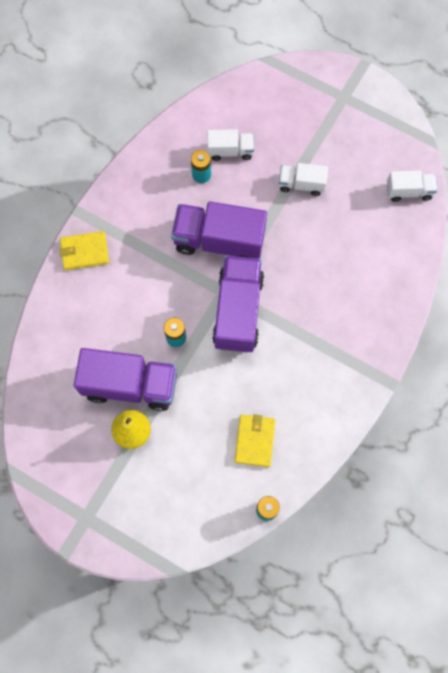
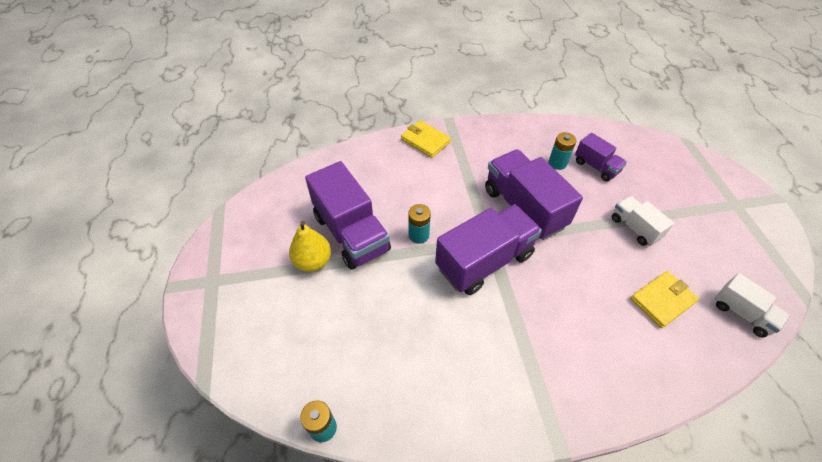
camera: 50 degrees right, 20 degrees down
(230, 151) = (596, 167): white truck -> purple truck
(255, 441) = (384, 362): yellow wallet -> yellow wallet (662, 300)

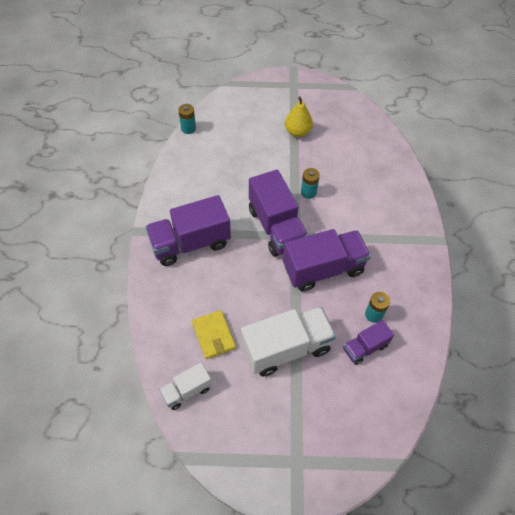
camera: 100 degrees right, 5 degrees up
(351, 233) = (318, 154): purple truck -> purple truck (190, 243)
(425, 141) = (413, 216): yellow wallet -> none
(634, 228) = (286, 348): white truck -> white truck, size x1.86

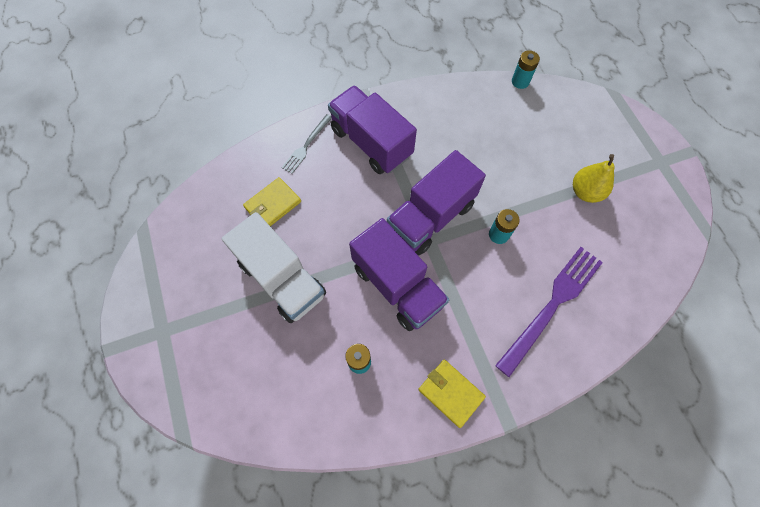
camera: 70 degrees right, 10 degrees up
(167, 291) = (306, 145): none -> grey fork
(187, 391) = (207, 204): white truck -> none
(365, 347) = (312, 364): purple truck -> none
(372, 184) = (552, 305): none -> purple fork
(413, 265) = (450, 393): none -> yellow wallet

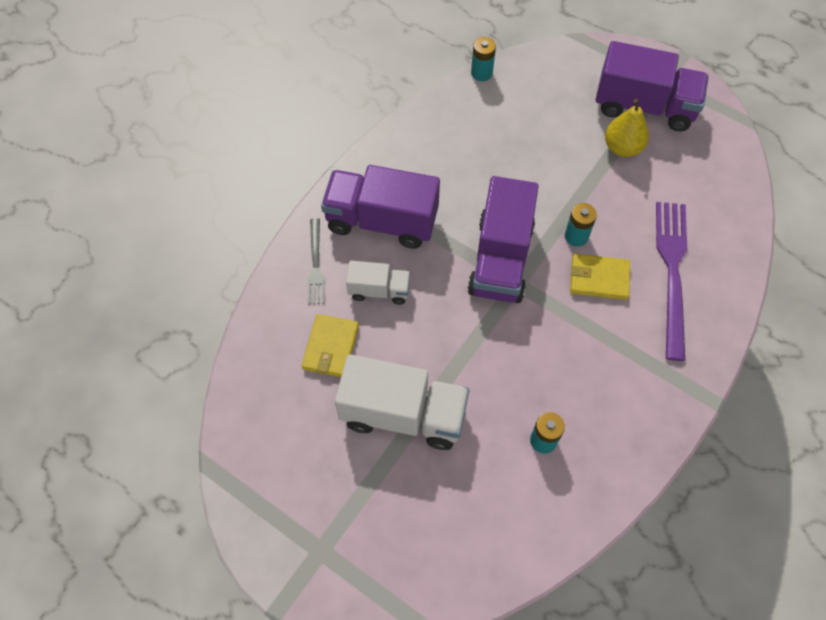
camera: 35 degrees left, 5 degrees down
(333, 187) = (379, 290): none -> white truck
(397, 285) = (521, 345): purple truck -> purple truck (644, 106)
(450, 393) = (646, 410): yellow wallet -> yellow wallet (599, 278)

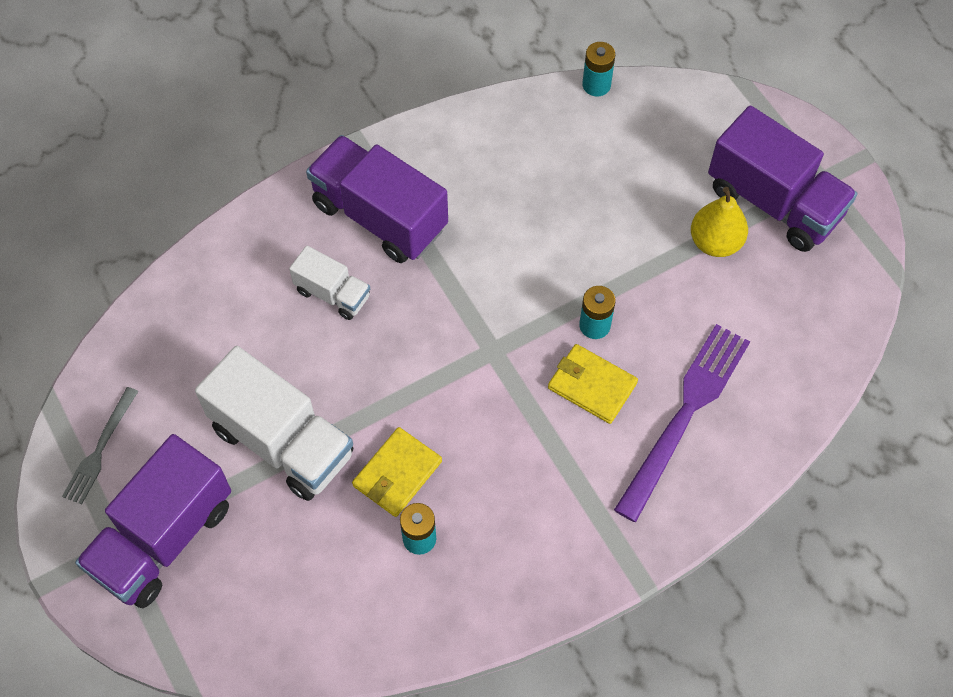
camera: 25 degrees right, 0 degrees up
(315, 264) = (279, 236): grey fork -> grey fork (100, 449)
(330, 347) = (245, 335): yellow wallet -> yellow wallet (397, 474)
(501, 259) = (490, 315): purple truck -> purple truck (164, 538)

